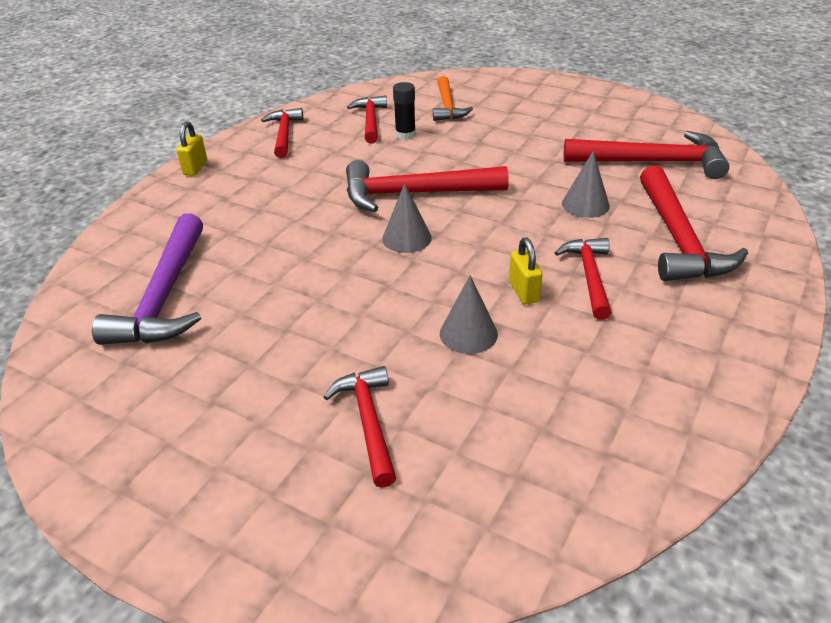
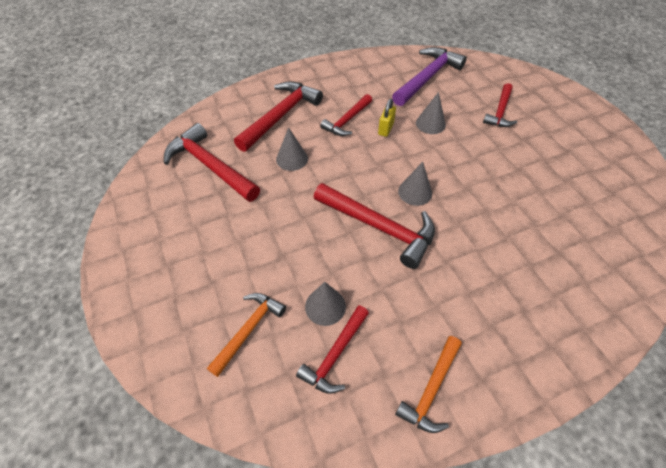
camera: 145 degrees left, 15 degrees up
(165, 295) = (586, 228): purple hammer -> purple hammer (427, 78)
(195, 168) = (542, 381): yellow padlock -> none
(284, 134) = (431, 389): red hammer -> orange hammer
(405, 135) = (325, 306): black glue stick -> grey cone

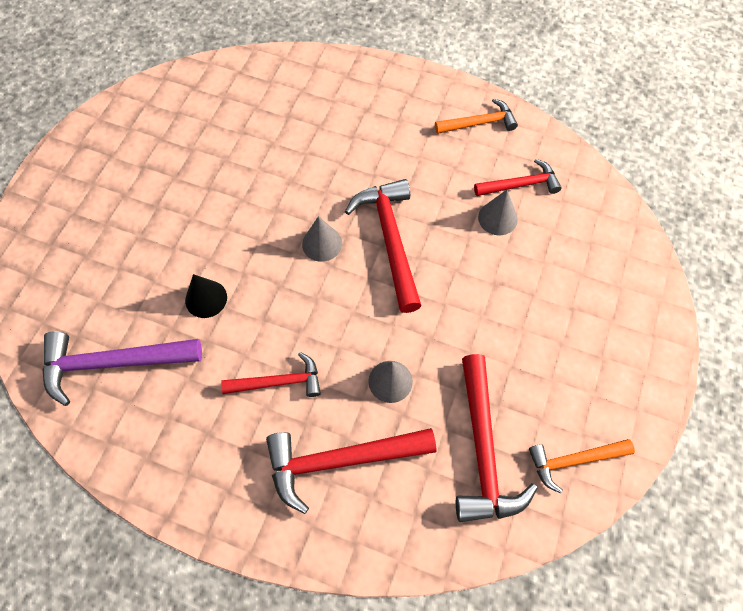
camera: 135 degrees left, 10 degrees up
(248, 330) = (569, 247): orange hammer -> orange hammer (574, 460)
(385, 129) = (256, 333): yellow padlock -> none
(430, 124) = (206, 298): grey cone -> black cone
(500, 111) = (122, 251): red hammer -> none

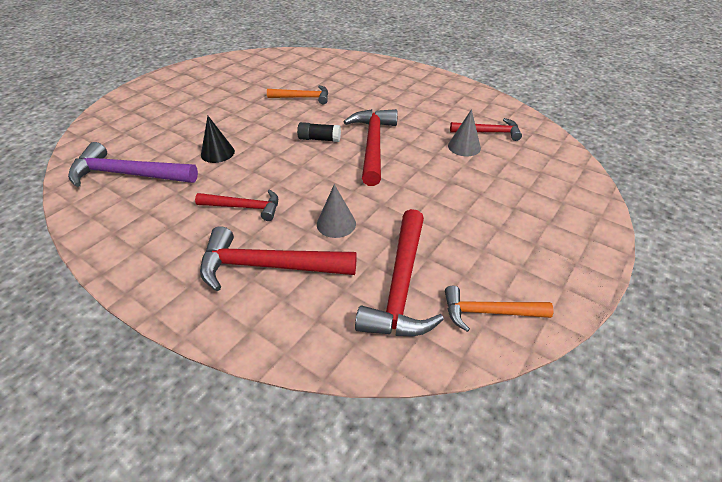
camera: 15 degrees right, 20 degrees down
(322, 243) = (319, 139): grey cone -> black glue stick
(479, 123) = (465, 99): orange hammer -> orange hammer (302, 98)

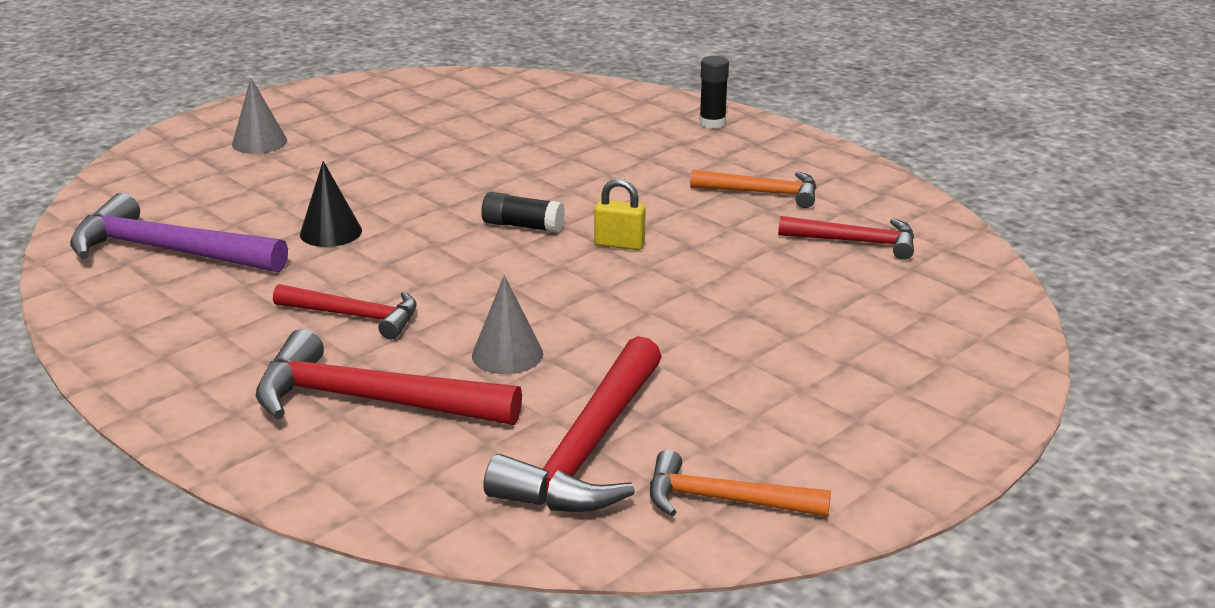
camera: 10 degrees right, 15 degrees down
(302, 98) = (514, 157): orange hammer -> orange hammer (762, 193)
(372, 145) = (619, 244): red hammer -> yellow padlock
(394, 70) = (712, 123): none -> black glue stick
(464, 147) = (795, 261): grey cone -> grey cone (259, 142)

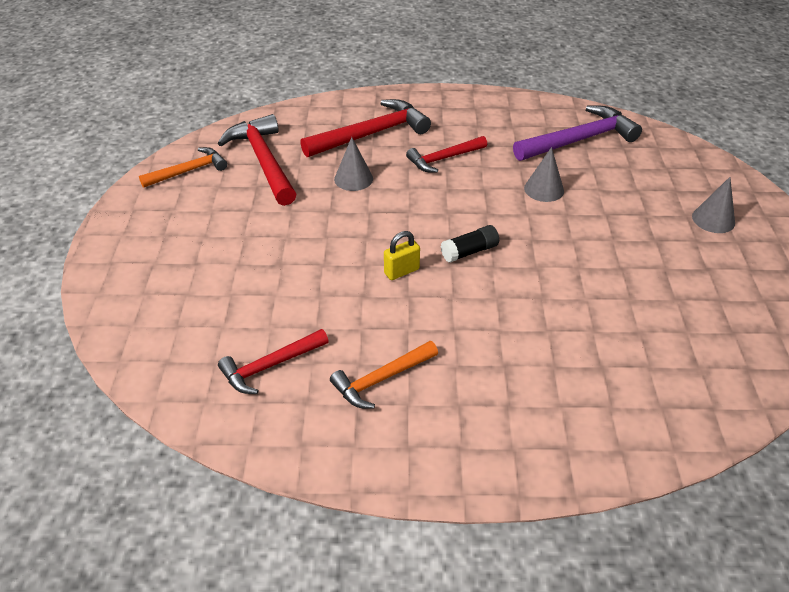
camera: 135 degrees right, 15 degrees up
(331, 232) = (544, 189): black cone -> grey cone
(712, 123) = (527, 453): black glue stick -> none

